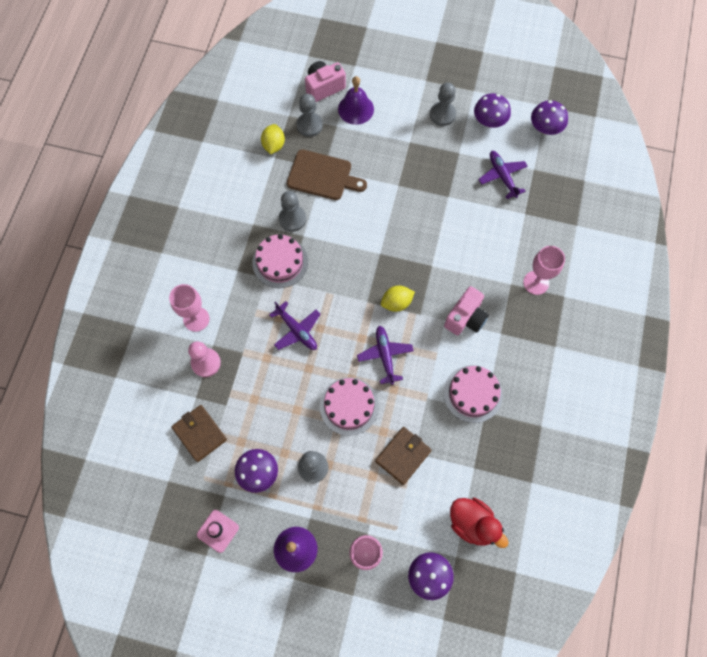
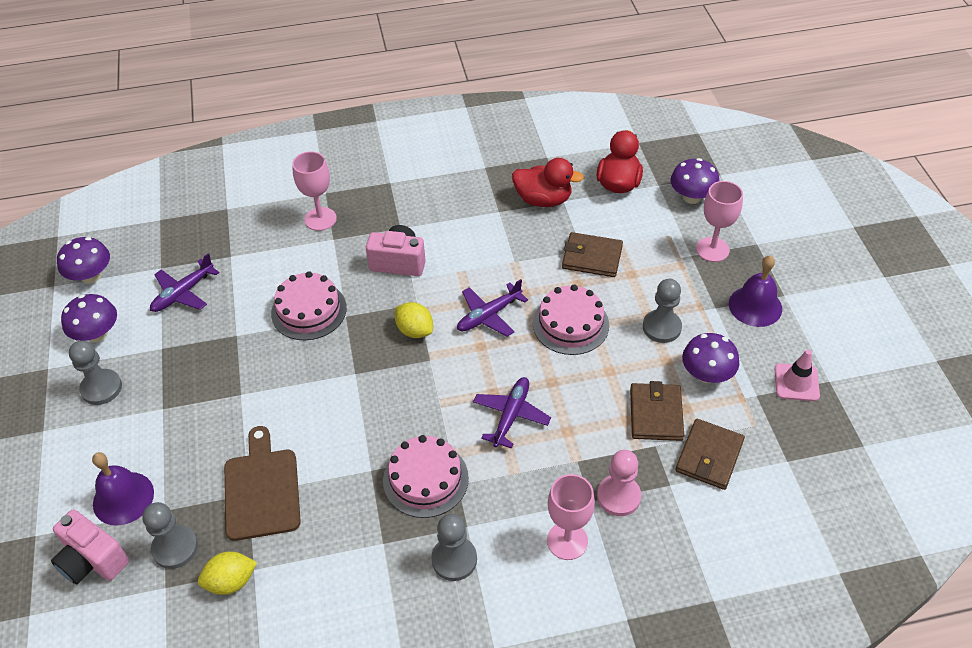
camera: 115 degrees left, 20 degrees down
(247, 419) = (655, 414): none -> brown wallet
(292, 219) = (350, 495): grey pawn -> grey pawn (454, 559)
(473, 393) = (485, 227): pink cake -> pink cake (309, 310)
(482, 452) = (543, 199): none -> red duck

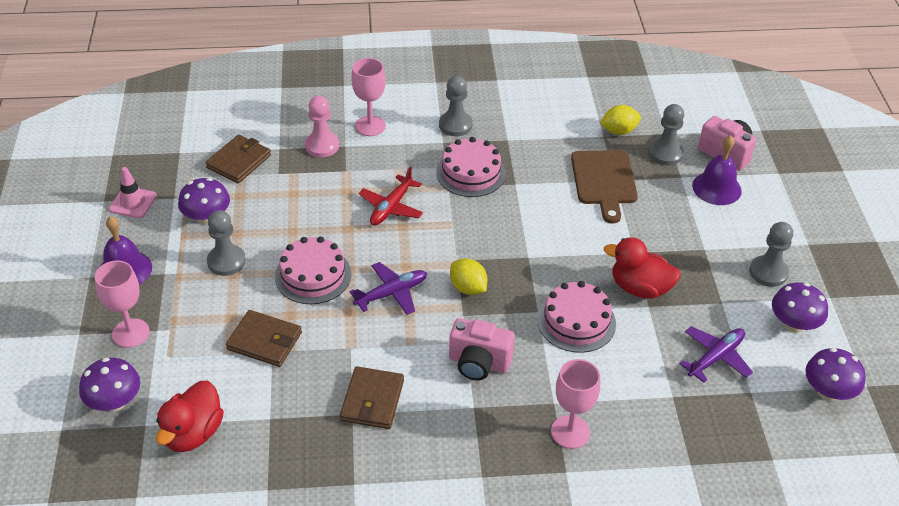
camera: 175 degrees left, 5 degrees down
(511, 415) = (391, 207): purple plane -> red plane
(543, 199) = (293, 422): red duck -> red duck (640, 288)
(655, 414) = (267, 194): brown wallet -> brown wallet (372, 400)

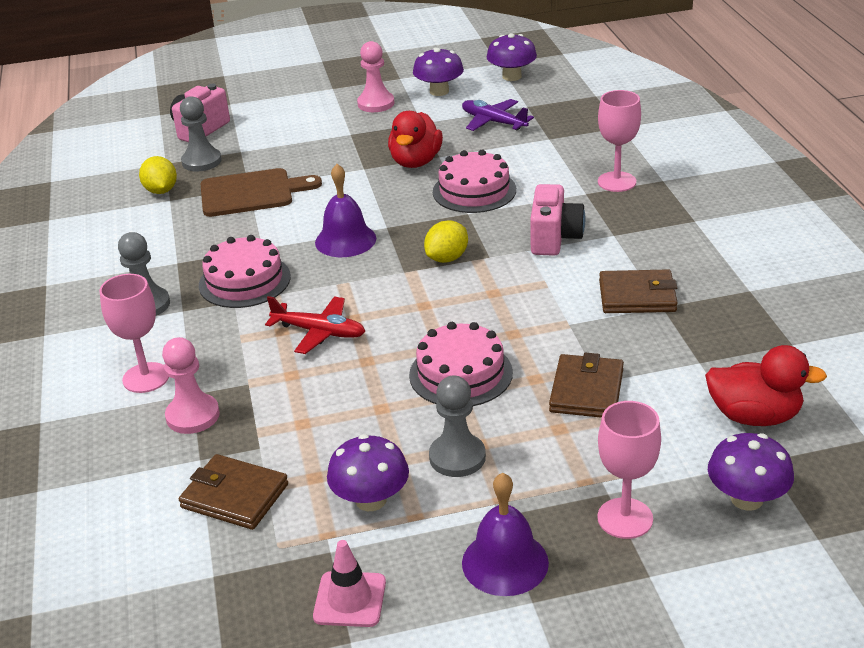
camera: 95 degrees left, 10 degrees down
(391, 293) = (473, 308): purple plane -> none
(716, 188) = (257, 132): purple bell -> purple bell (345, 240)
(768, 272) = (376, 104): grey pawn -> pink pawn

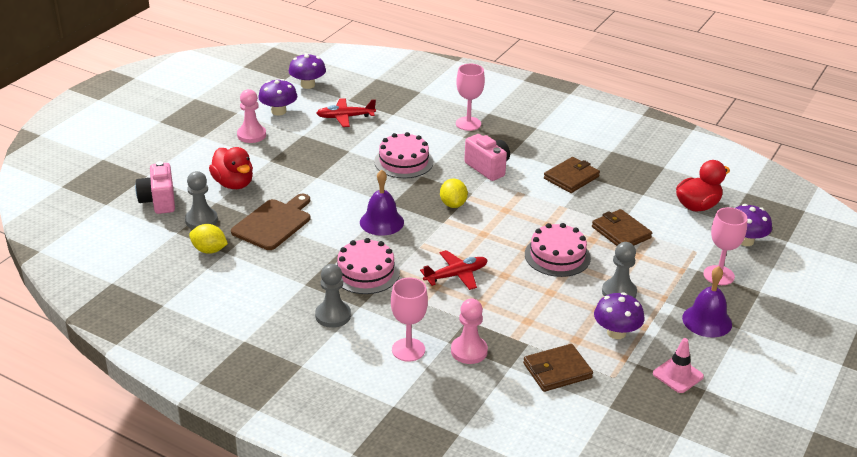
camera: 50 degrees left, 0 degrees up
(415, 162) = (341, 160): red duck -> red duck (233, 184)
(493, 122) = (345, 117): purple plane -> red plane

